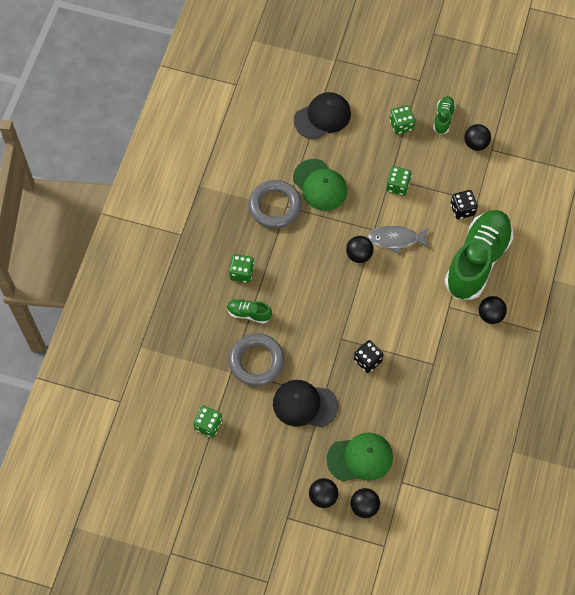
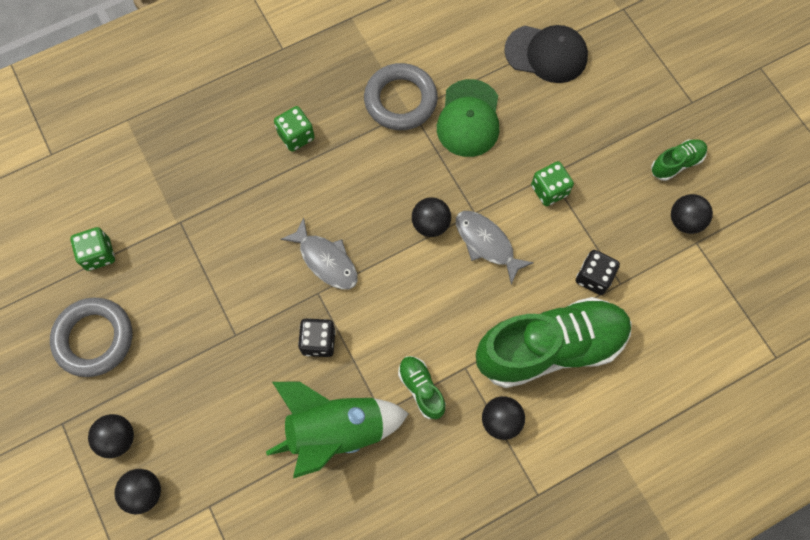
camera: 45 degrees right, 5 degrees up
(249, 313) = (258, 182): green shoe -> green shoe (421, 389)
(256, 361) = (212, 236): grey ring -> grey ring (94, 338)
(304, 404) = (207, 325): black cap -> none
(327, 319) = (326, 260): none -> grey fish
(360, 458) = (197, 436): green cap -> none
(401, 125) = (621, 131): green dice -> none
(421, 391) = (336, 430): none -> green rocket

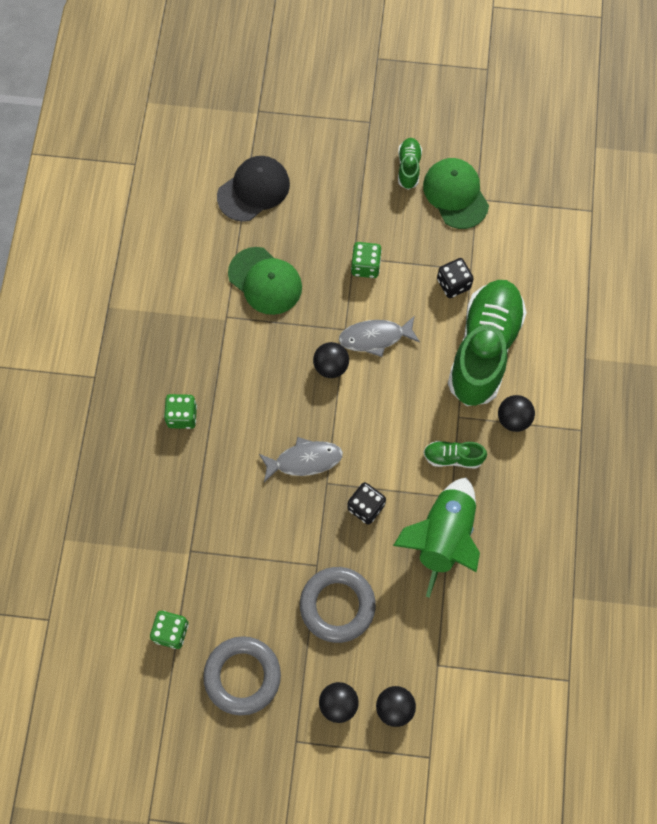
camera: 55 degrees left, 0 degrees up
(400, 100) = (211, 319): grey ring -> grey ring (337, 605)
(685, 221) = (455, 194): black ball -> green cap

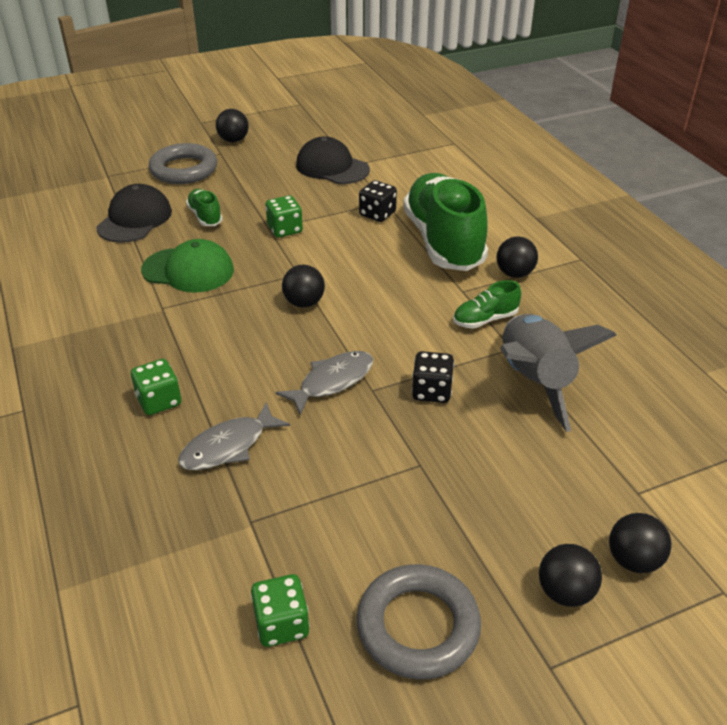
camera: 30 degrees left, 30 degrees down
(337, 605) = (476, 491): grey ring -> grey ring (184, 169)
(375, 337) = (333, 269): grey fish -> grey fish (228, 446)
(392, 105) = (233, 140): none -> black ball
(408, 167) = (277, 166): green shoe -> green shoe (205, 216)
(443, 537) = (534, 381): green rocket -> grey rocket
(455, 194) = (332, 167): green cap -> black cap

